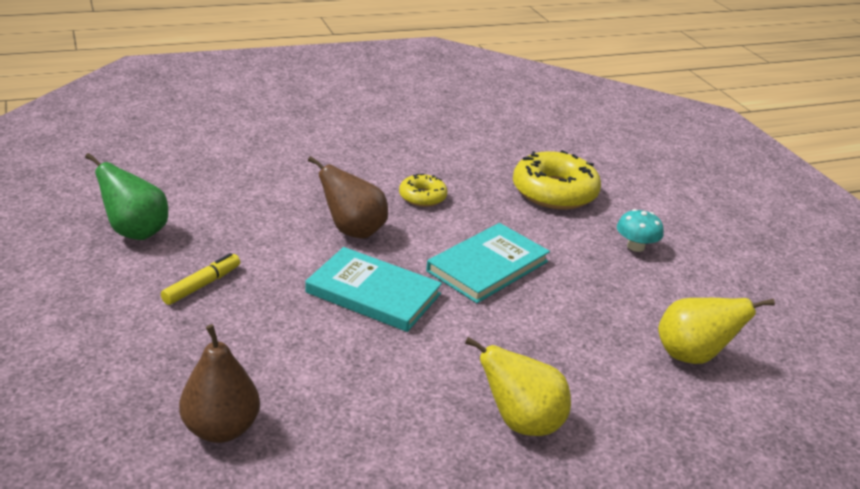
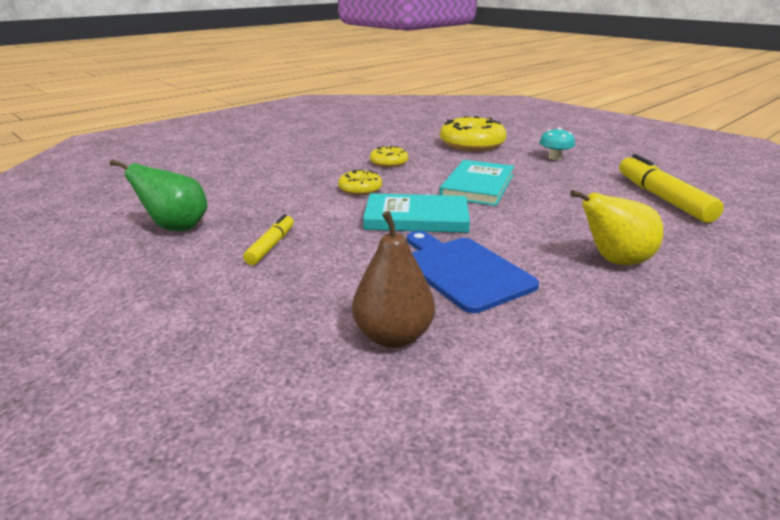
camera: 20 degrees left, 5 degrees down
(352, 379) = (463, 271): none -> blue cutting board
(353, 231) = (360, 189): brown pear -> yellow donut
(692, 356) = (662, 198): yellow pear -> yellow marker

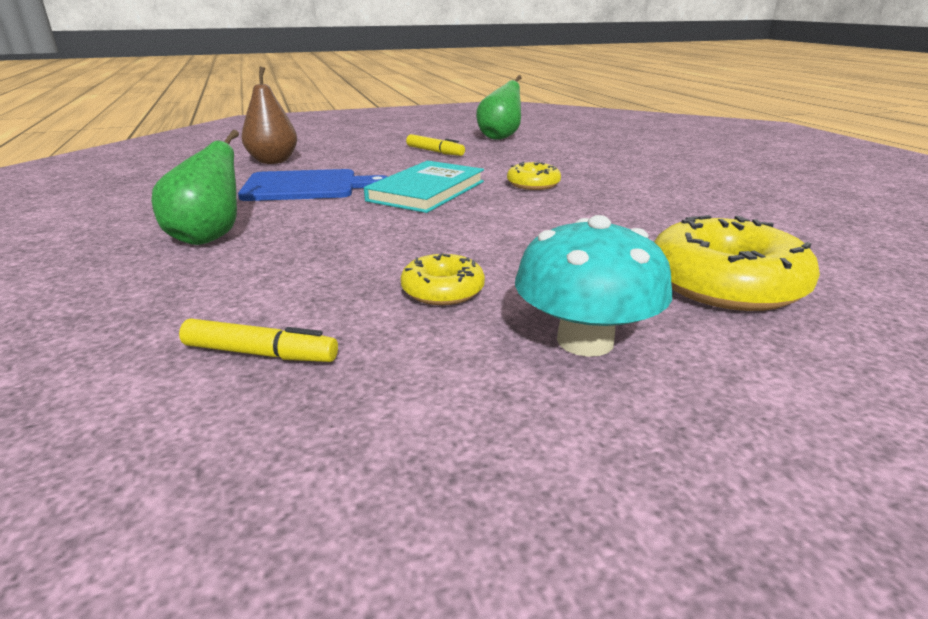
camera: 115 degrees right, 0 degrees up
(389, 163) = (627, 208): yellow donut -> yellow donut (443, 290)
(478, 186) = (485, 234): turquoise book -> none
(554, 157) = (585, 341): turquoise mushroom -> turquoise mushroom, size x1.65
(614, 261) = (209, 237): yellow pear -> green pear
(662, 198) = (260, 353): yellow marker -> yellow marker, size x0.55

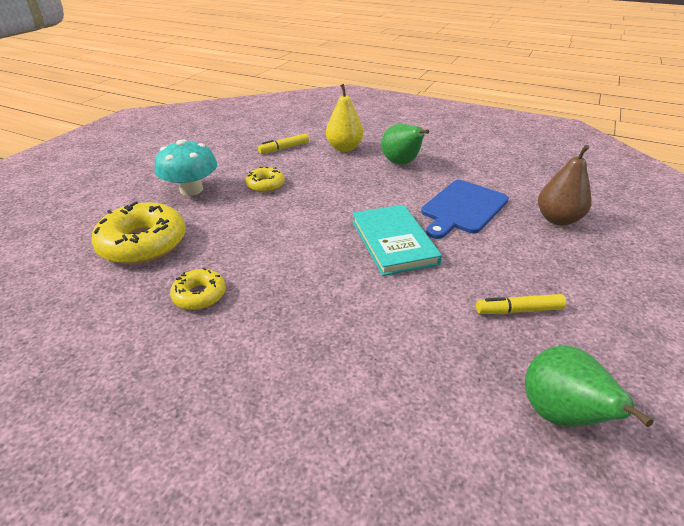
camera: 135 degrees right, 10 degrees up
(185, 295) = (344, 148): none -> yellow pear
(533, 184) = (343, 294): yellow donut -> yellow donut (199, 295)

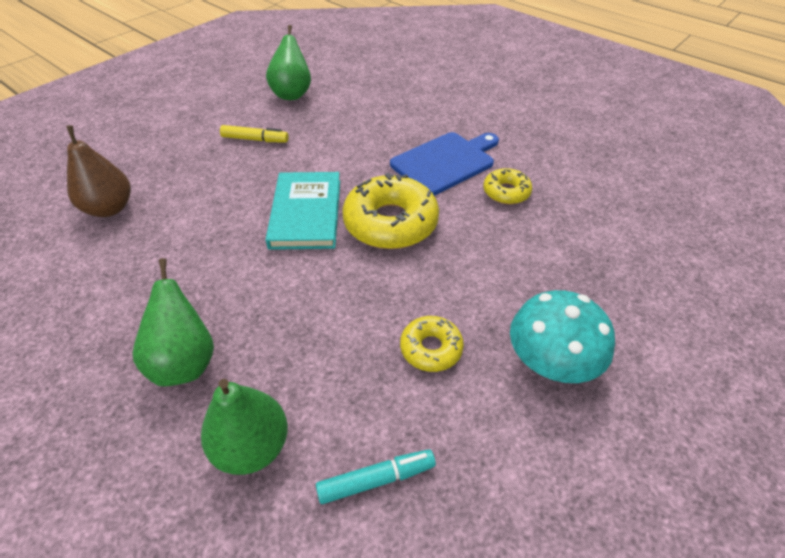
camera: 165 degrees left, 10 degrees up
(143, 243) = (584, 262): yellow donut -> yellow donut (390, 222)
(284, 148) = (376, 479): yellow marker -> turquoise marker
(344, 148) = (252, 446): yellow pear -> green pear
(463, 208) = (191, 244): blue cutting board -> blue cutting board (445, 162)

